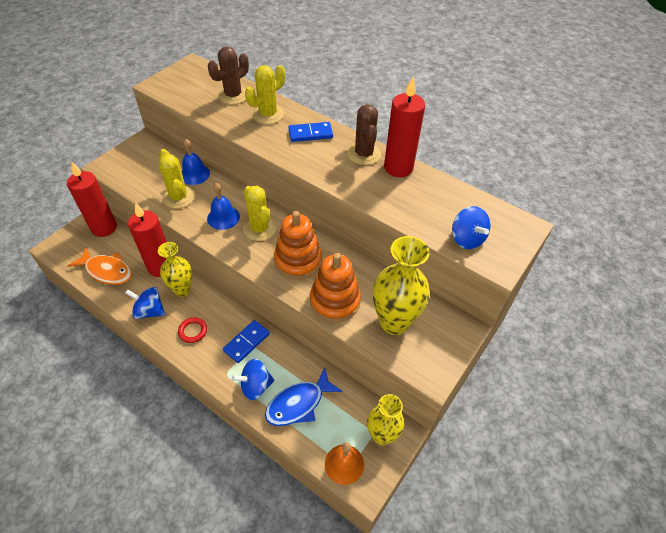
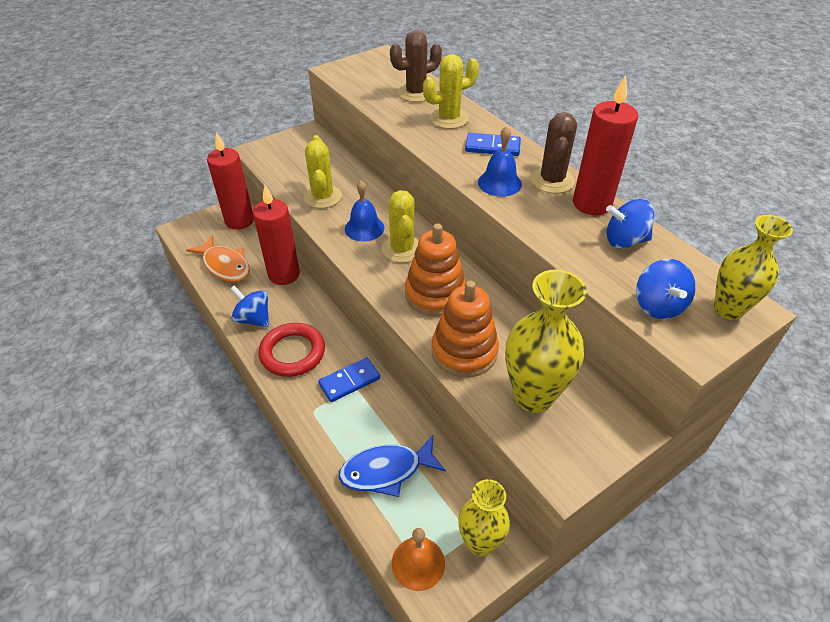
camera: 20 degrees right, 5 degrees down
(182, 290) = (298, 304): yellow vase -> yellow vase (728, 309)
(193, 331) = (292, 353): red ring -> red ring, size x1.86
(194, 174) = (349, 176): blue bell -> blue bell (499, 183)
(255, 386) = (342, 435): blue spinning top -> blue spinning top (624, 241)

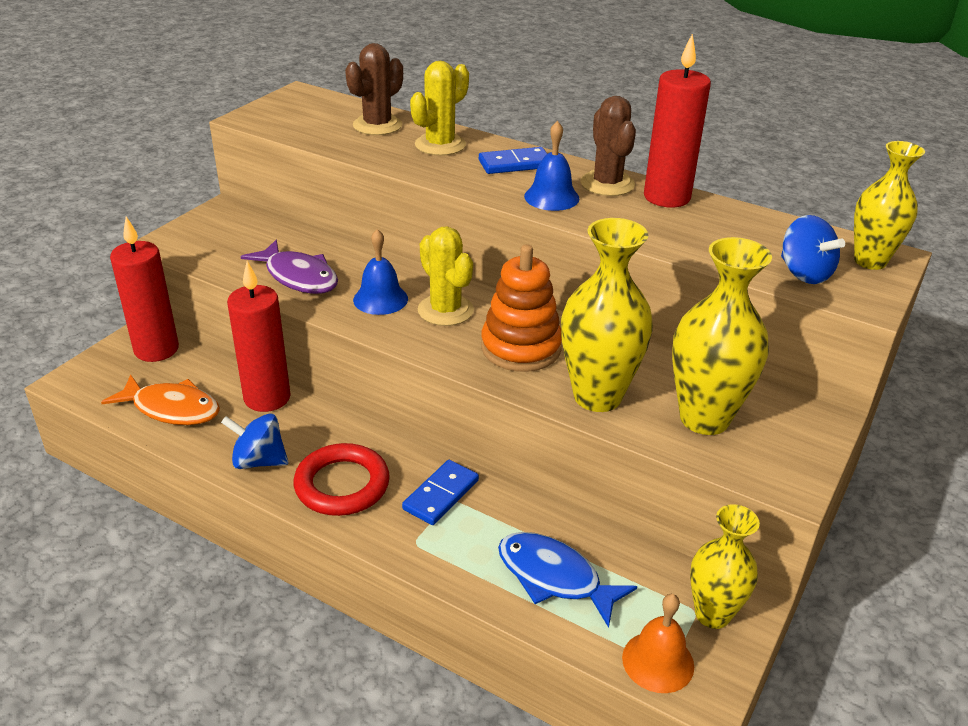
camera: 25 degrees left, 10 degrees down
(322, 197) = (299, 277): yellow cactus -> purple fish
(386, 471) = (554, 577): blue fish -> blue fish turned 75 degrees clockwise
(464, 351) = (597, 396): orange stacking toy -> yellow vase
(624, 241) = (726, 224): blue spinning top -> none

